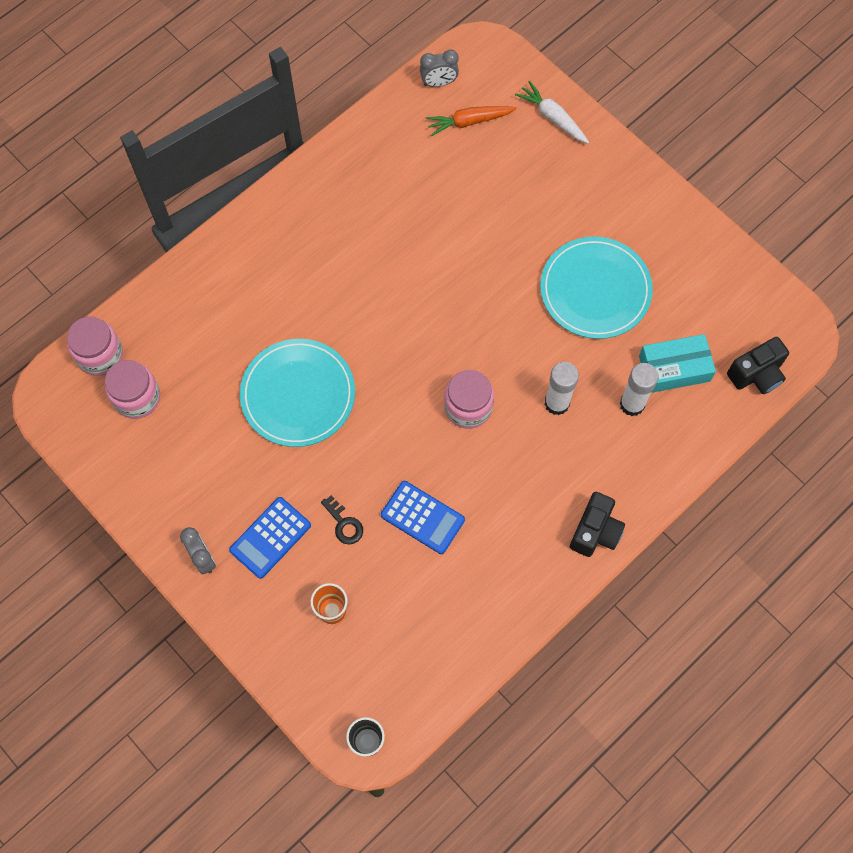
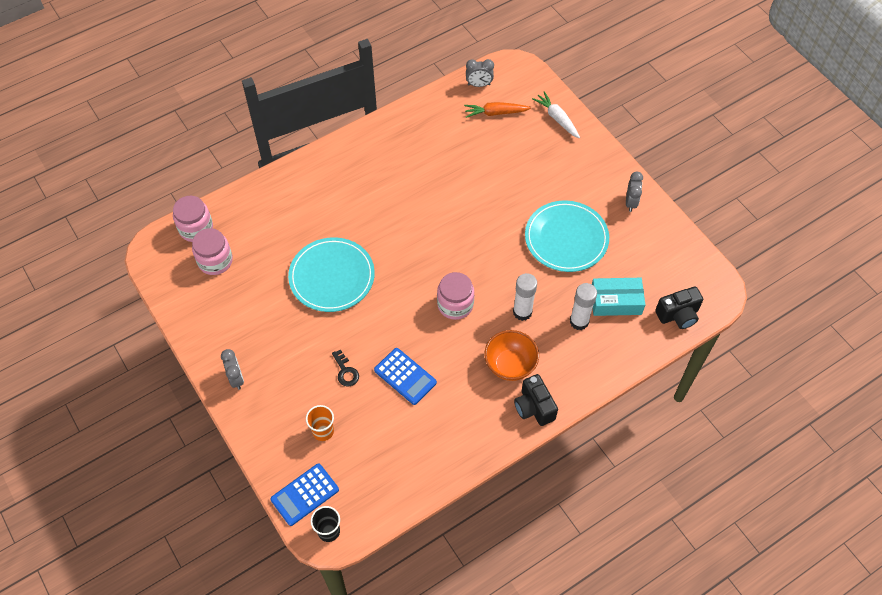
camera: 10 degrees right, 10 degrees down
(270, 537) = (289, 372): blue calculator -> blue calculator (305, 494)
(554, 479) = (510, 365): none -> orange bowl
(595, 531) = (534, 407): black camera -> black camera turned 120 degrees clockwise
(670, 225) = (631, 202): none -> grey clock

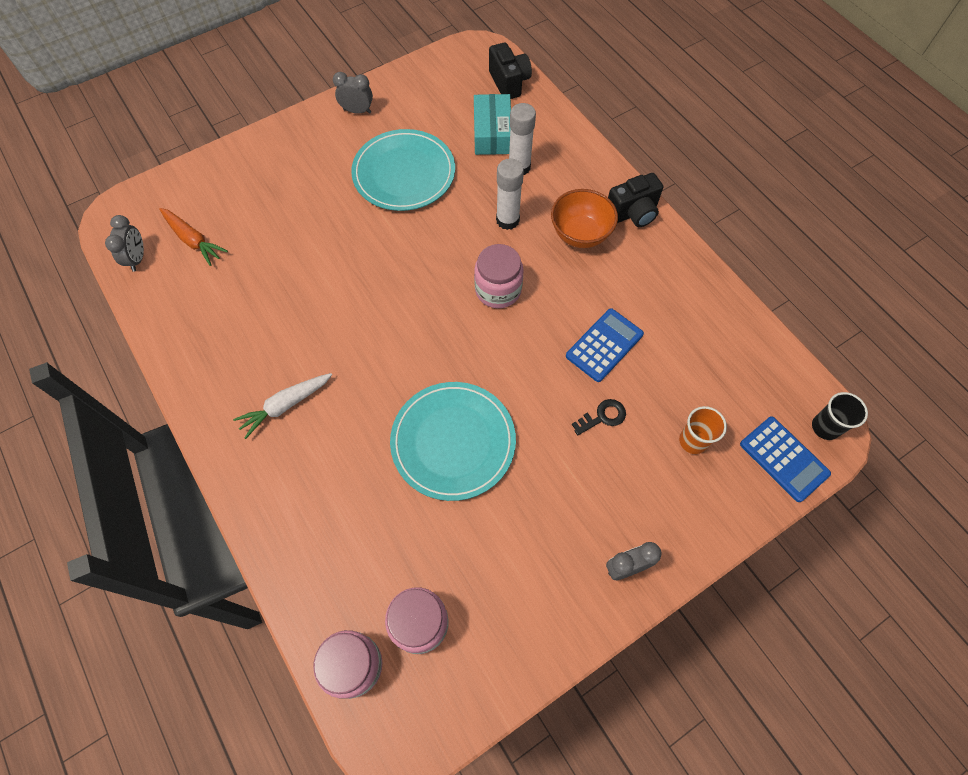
camera: 90 degrees left, 5 degrees up
(495, 113) = (193, 240): orange carrot -> orange carrot turned 45 degrees counterclockwise
(557, 118) = (217, 174): white carrot -> white carrot (285, 405)

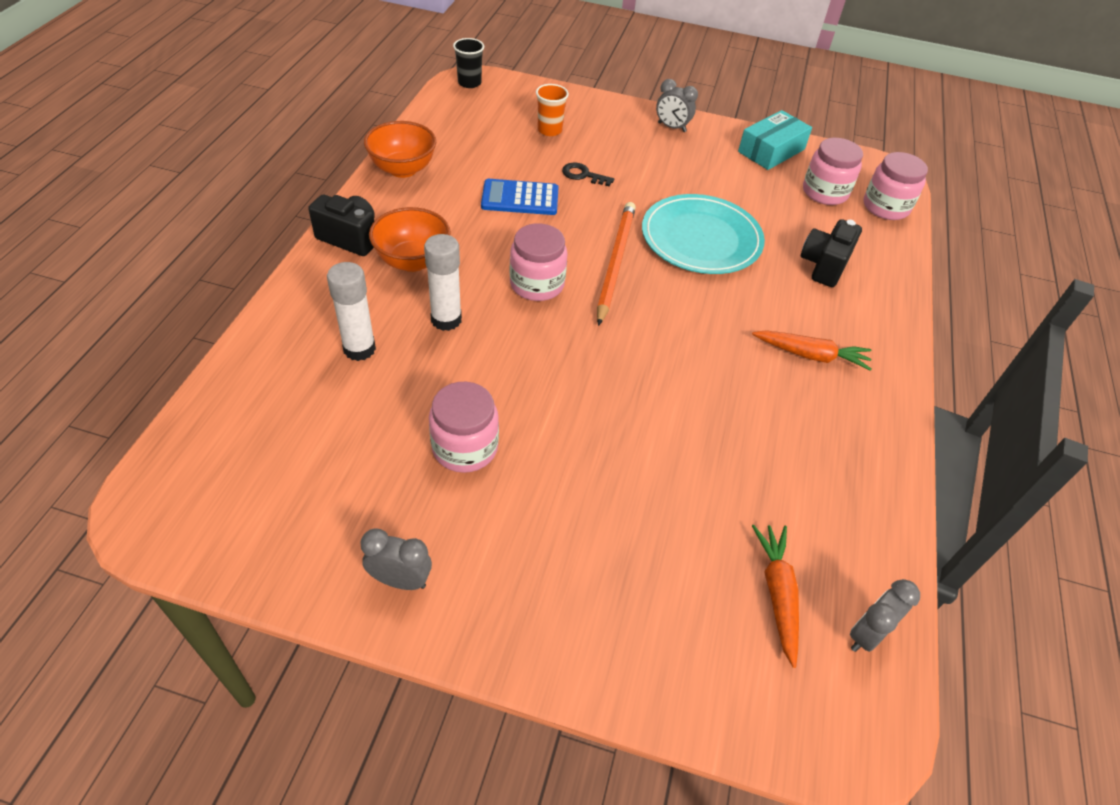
camera: 135 degrees left, 15 degrees down
(285, 405) = (811, 355): white carrot -> orange carrot
(357, 111) = (400, 580): grey clock -> grey clock turned 135 degrees clockwise
(404, 173) = (465, 447): turquoise plate -> pink jar
(478, 355) = (615, 262): none -> orange pencil
(492, 133) = (322, 402): turquoise box -> turquoise box (771, 150)
(509, 83) = (207, 437): black camera -> black camera (824, 266)
(701, 289) = (403, 169): none -> orange bowl
(783, 459) = (515, 92): blue calculator -> none

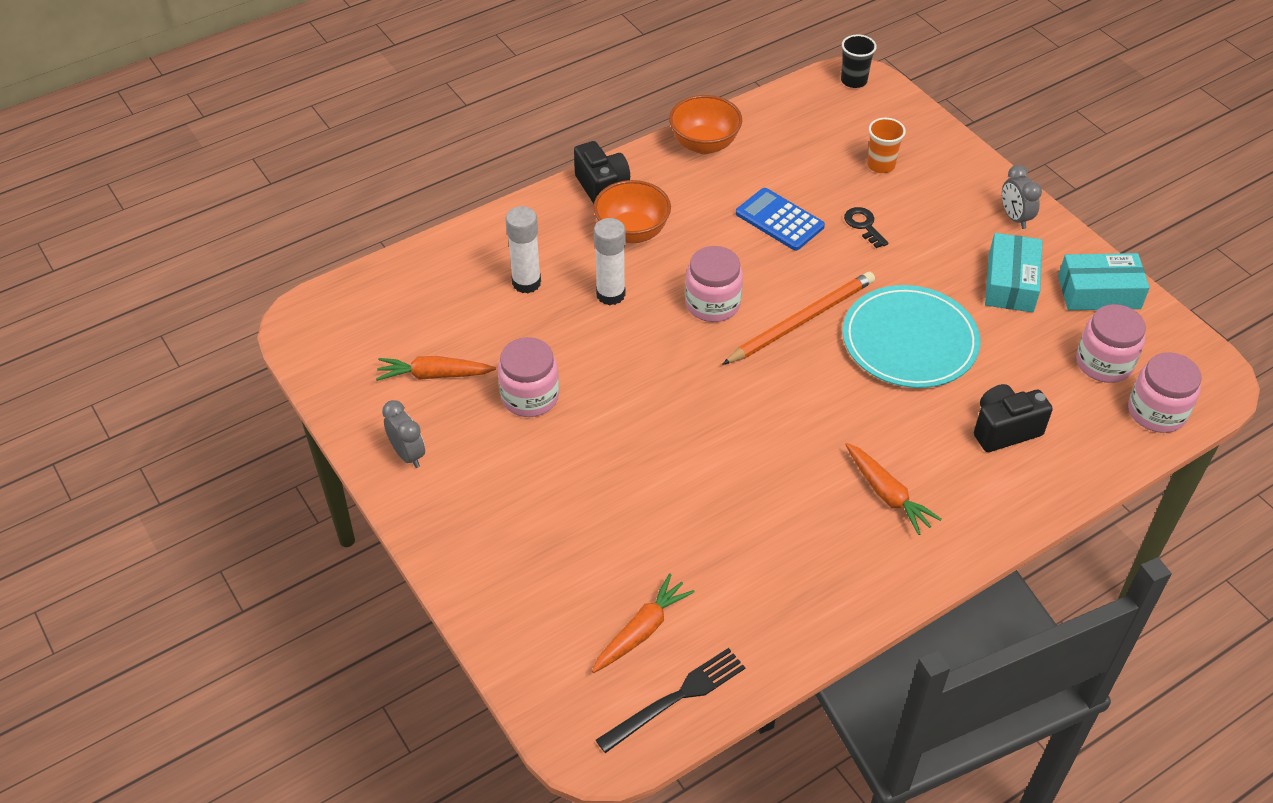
camera: 45 degrees right, 0 degrees up
(351, 484) = (434, 375): none -> orange carrot
(716, 169) = (1010, 283): none -> turquoise box
(866, 634) = (676, 698): grey clock -> black fork

